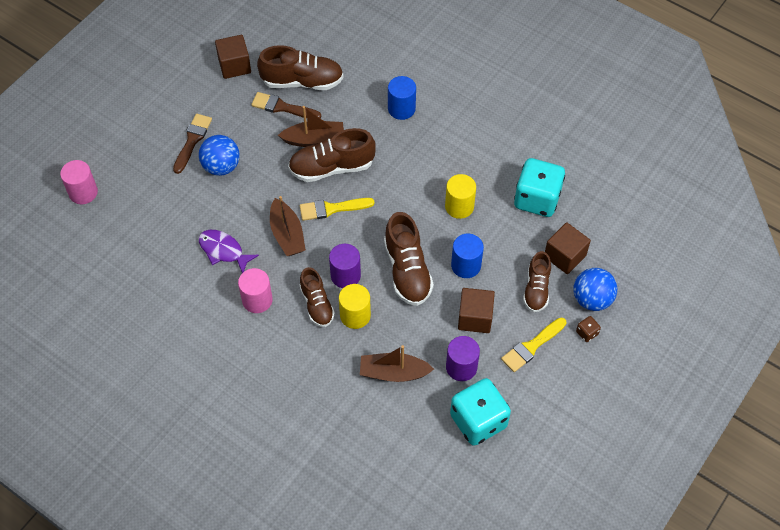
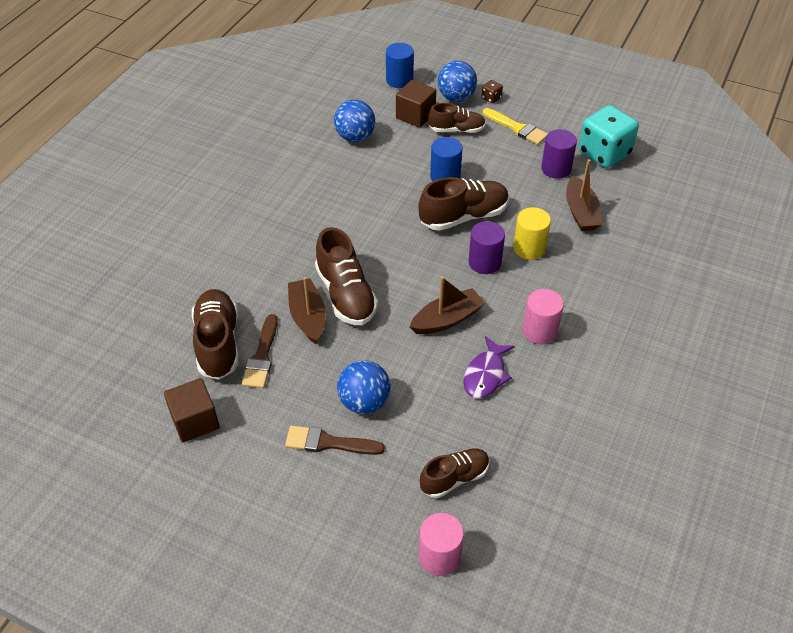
camera: 100 degrees left, 10 degrees down
(317, 304) = (527, 280): brown shoe -> brown shoe (454, 478)
(332, 209) = (402, 286): yellow brush -> none
(401, 109) = (252, 246): blue cylinder -> blue cylinder (399, 80)
(459, 206) = (376, 188): yellow cylinder -> none
(475, 318) = (501, 165): brown cube -> none
(537, 199) = (355, 137): turquoise dice -> blue ball

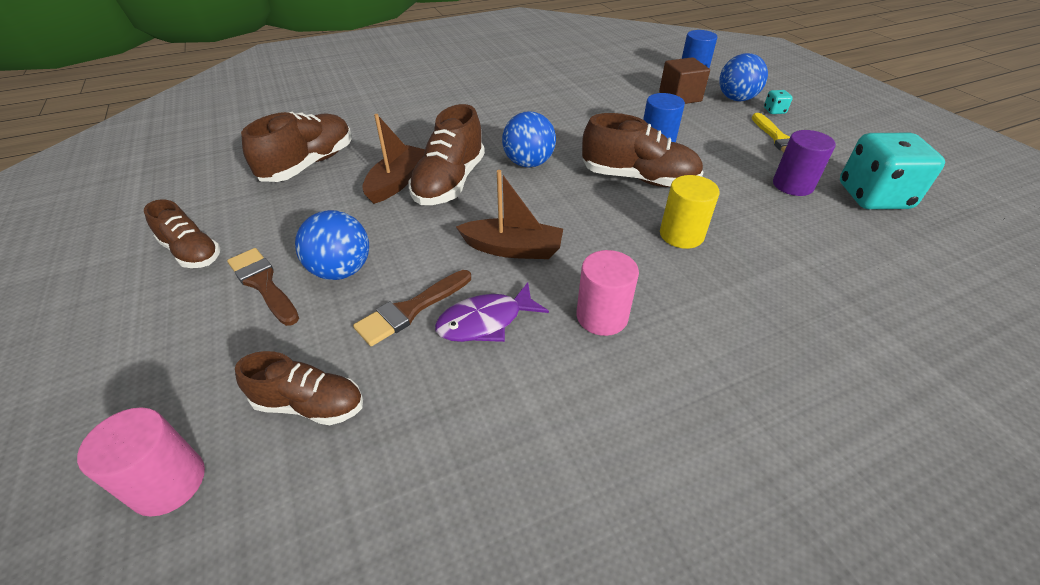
camera: 40 degrees right, 5 degrees down
(195, 421) = (210, 204): brown cube -> none
(262, 356) = (322, 189): brown brush -> brown brush (411, 309)
(355, 137) = (606, 91): blue ball -> blue ball (528, 163)
(456, 130) = (710, 119): brown shoe -> brown shoe (192, 252)
(484, 262) = (615, 223): purple cylinder -> none
(491, 98) = (774, 111): brown dice -> turquoise dice
(581, 212) = (785, 233): brown boat -> none

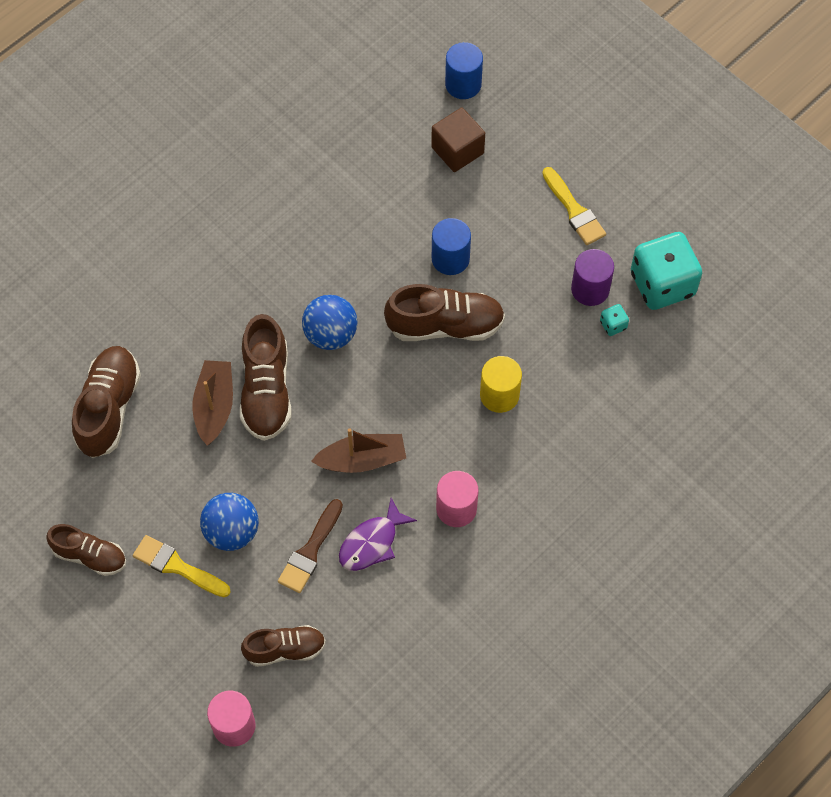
camera: 20 degrees left, 20 degrees up
(263, 284) = (177, 566): brown brush -> yellow brush
(736, 99) = (522, 135): blue ball -> none
(774, 111) = (565, 150): turquoise dice -> turquoise dice (613, 325)

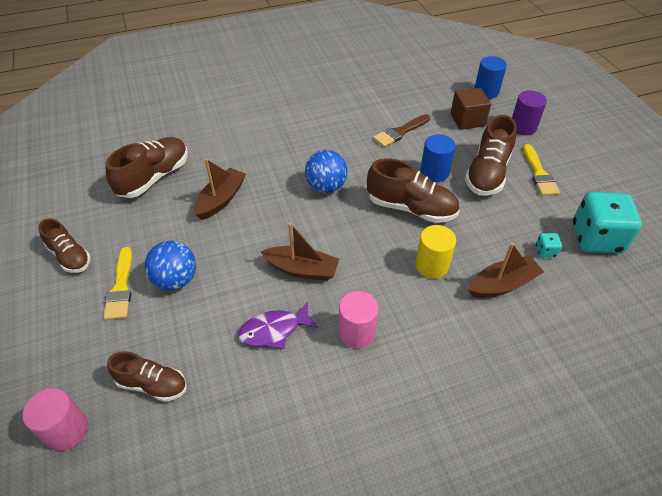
camera: 25 degrees right, 15 degrees down
(177, 566) = (121, 287): yellow brush -> yellow brush turned 150 degrees counterclockwise
(266, 391) = (261, 203): brown shoe -> brown shoe (487, 173)
(310, 551) = (223, 317): brown brush -> brown brush (400, 132)
(581, 388) = (502, 284): none -> brown boat
(590, 289) = (534, 222): purple cylinder -> purple cylinder (523, 127)

